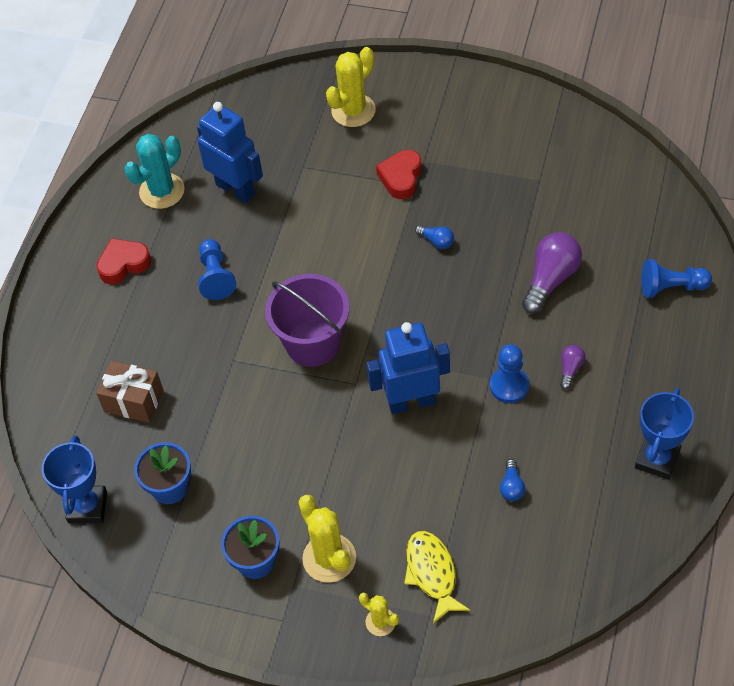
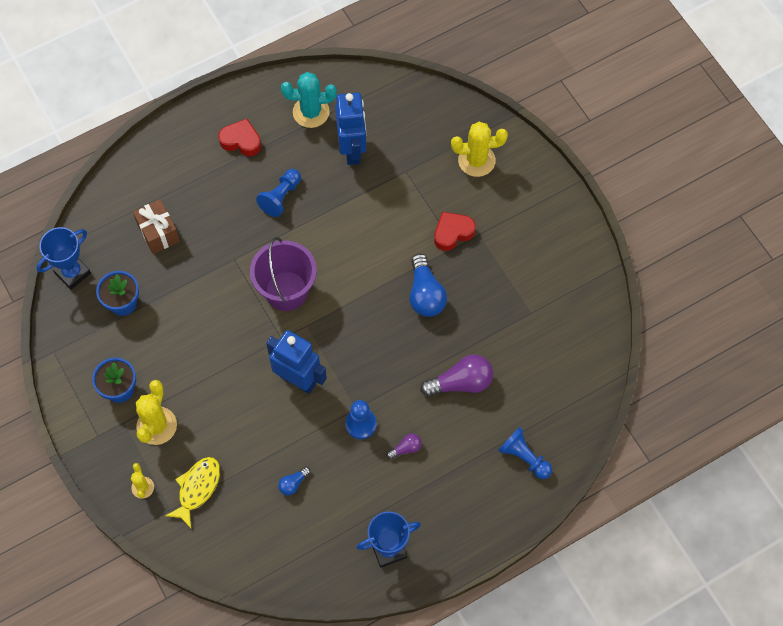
camera: 40 degrees right, 10 degrees up
(436, 241) = (425, 294): blue light bulb -> blue light bulb, size x2.00

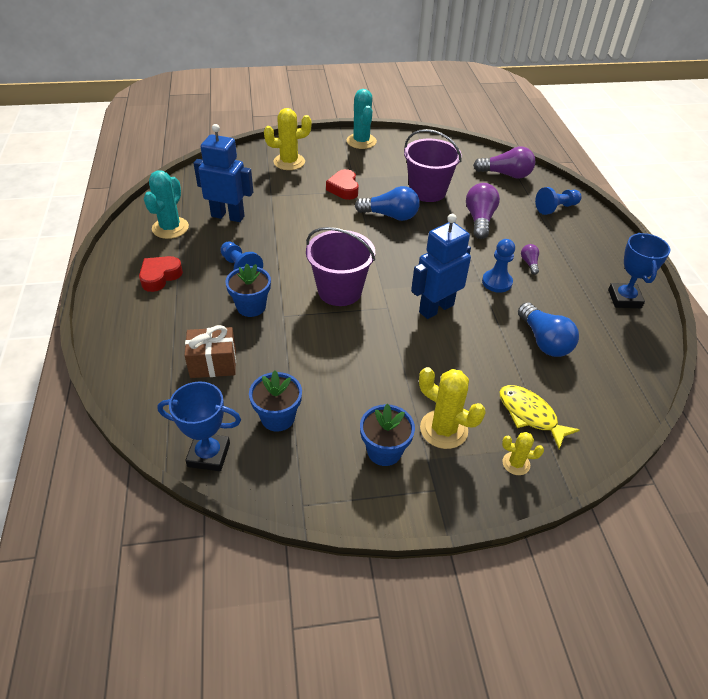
camera: 70 degrees left, 20 degrees down
(72, 273) = (209, 455): blue trophy -> blue trophy turned 60 degrees counterclockwise
(234, 229) = (251, 307): none -> blue flower pot
(293, 483) = (544, 341): blue light bulb -> blue light bulb, size x2.00
(476, 160) = (289, 162): yellow cactus -> yellow cactus turned 60 degrees clockwise
(490, 316) = (427, 191): none -> purple bucket
(560, 214) = (361, 141): none -> turquoise cactus
(569, 389) = (506, 174): none -> purple light bulb

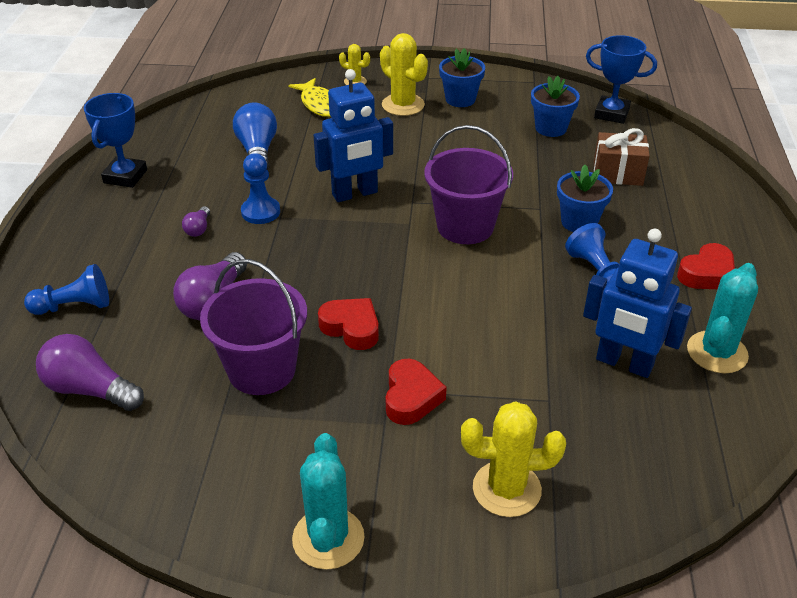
camera: 165 degrees left, 5 degrees down
(390, 216) = (351, 328): blue light bulb -> red heart

